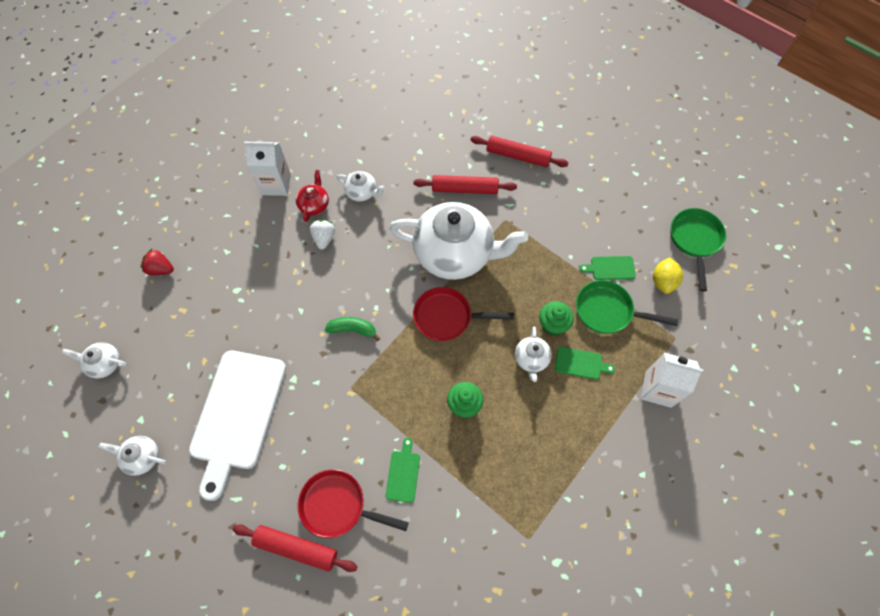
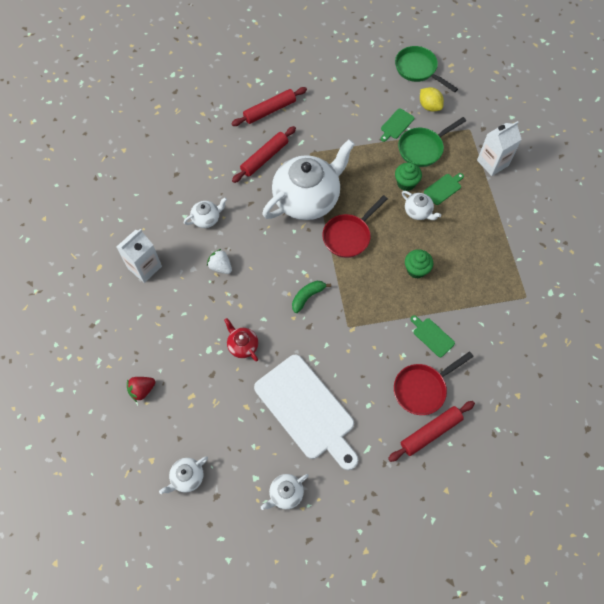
camera: 50 degrees left, 0 degrees up
(314, 205) = (187, 254): red teapot -> red teapot (242, 345)

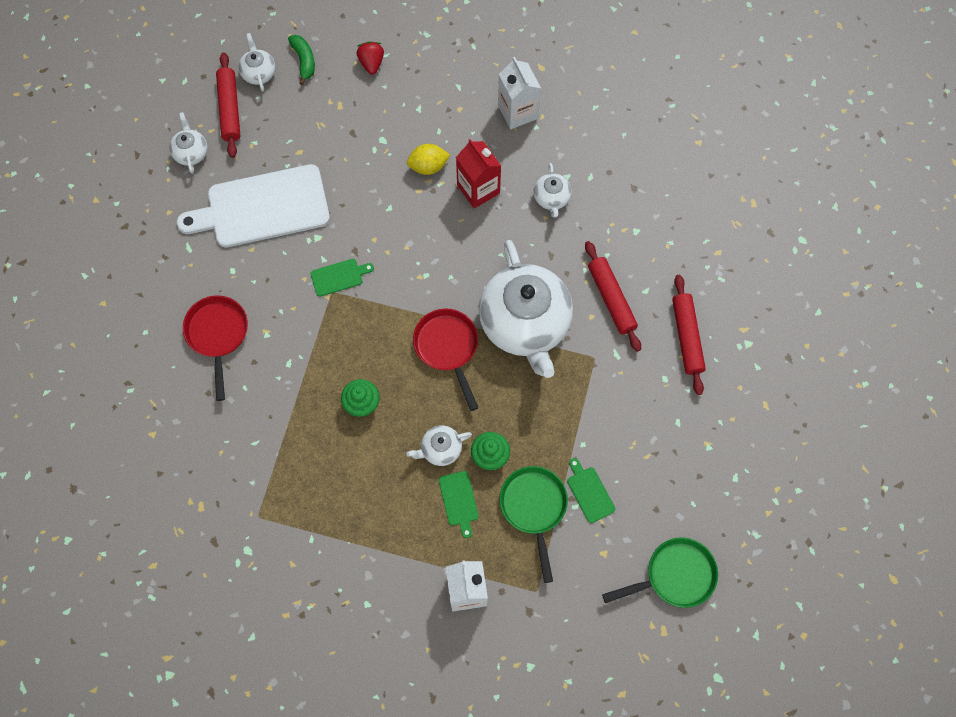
camera: 115 degrees right, 5 degrees up
(220, 267) = (478, 189): white strawberry -> red carton
(242, 345) = (369, 174): red teapot -> none
(307, 297) = (392, 265): green banana -> green banana (304, 61)
(429, 106) = (601, 556): yellow lemon -> yellow lemon (428, 166)
(430, 432) = (168, 318): red rolling pin -> red rolling pin (230, 109)
(432, 336) = (270, 377): green cutting board -> green cutting board (339, 277)

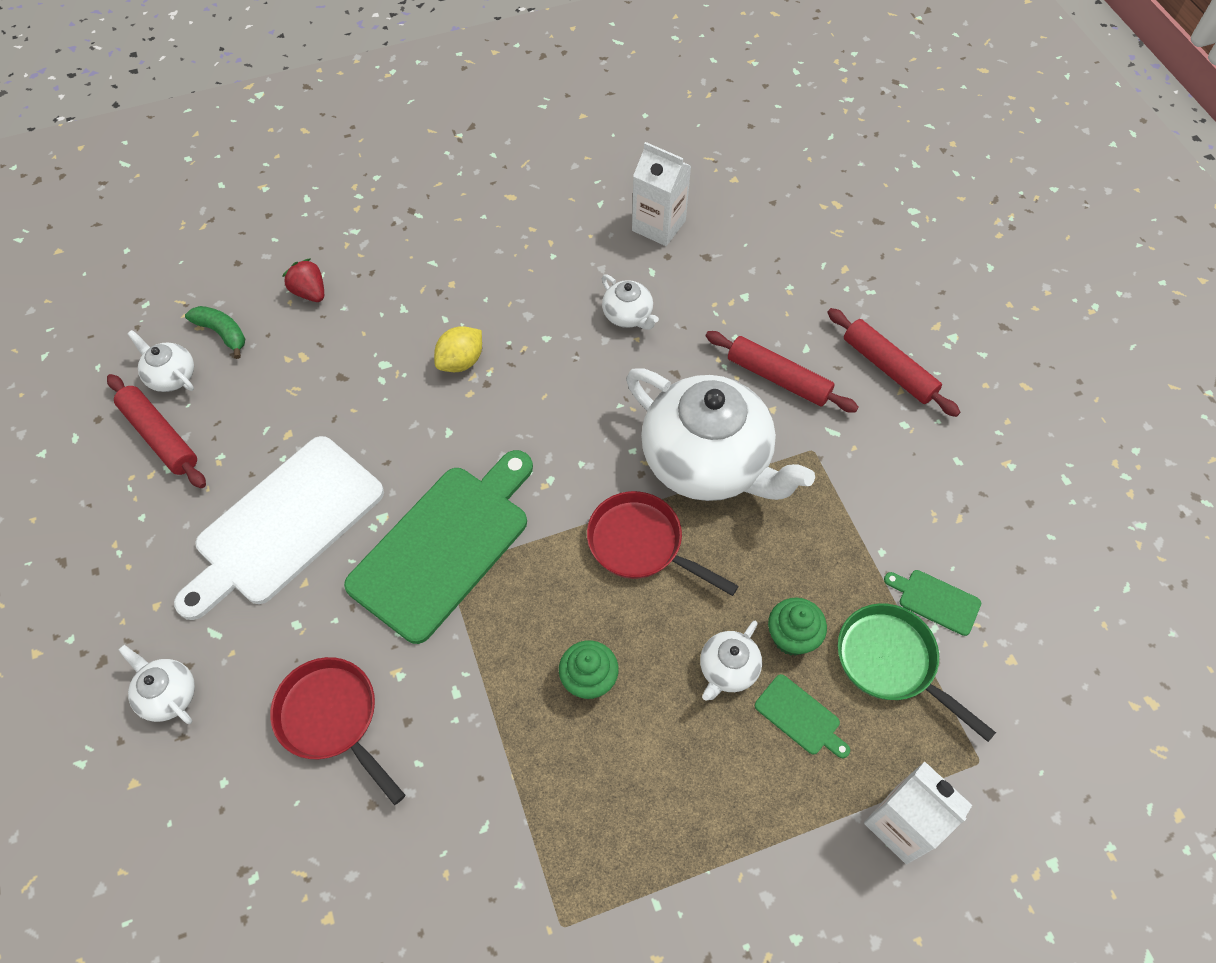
camera: 35 degrees left, 10 degrees down
(191, 152) = (140, 515): white teapot -> white teapot (168, 694)
(339, 277) = (444, 546): green cutting board -> green cutting board, size x2.43
(478, 189) = (538, 352): red carton -> none
(517, 112) = (520, 252): white carton -> white carton (658, 225)
(674, 576) = (1105, 630): green pan -> none

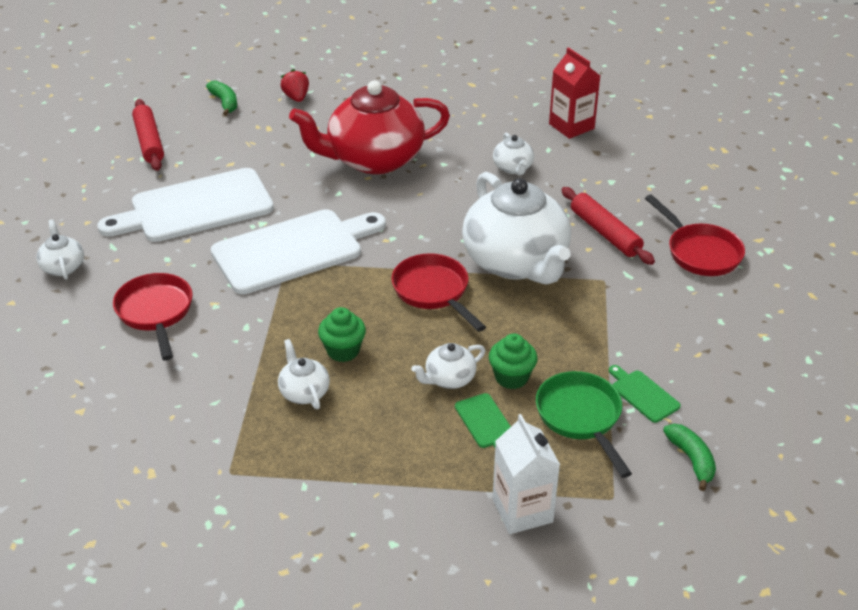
camera: 25 degrees right, 20 degrees down
(171, 376) = (177, 115): white teapot -> white teapot (304, 392)
(444, 546) = (293, 250): green cutting board -> white cutting board
(461, 361) = (374, 159): yellow lemon -> red teapot
(658, 225) = (571, 126): white carton -> red carton
(888, 368) = (700, 252): red rolling pin -> red pan
(1027, 671) = (691, 459): none -> green banana

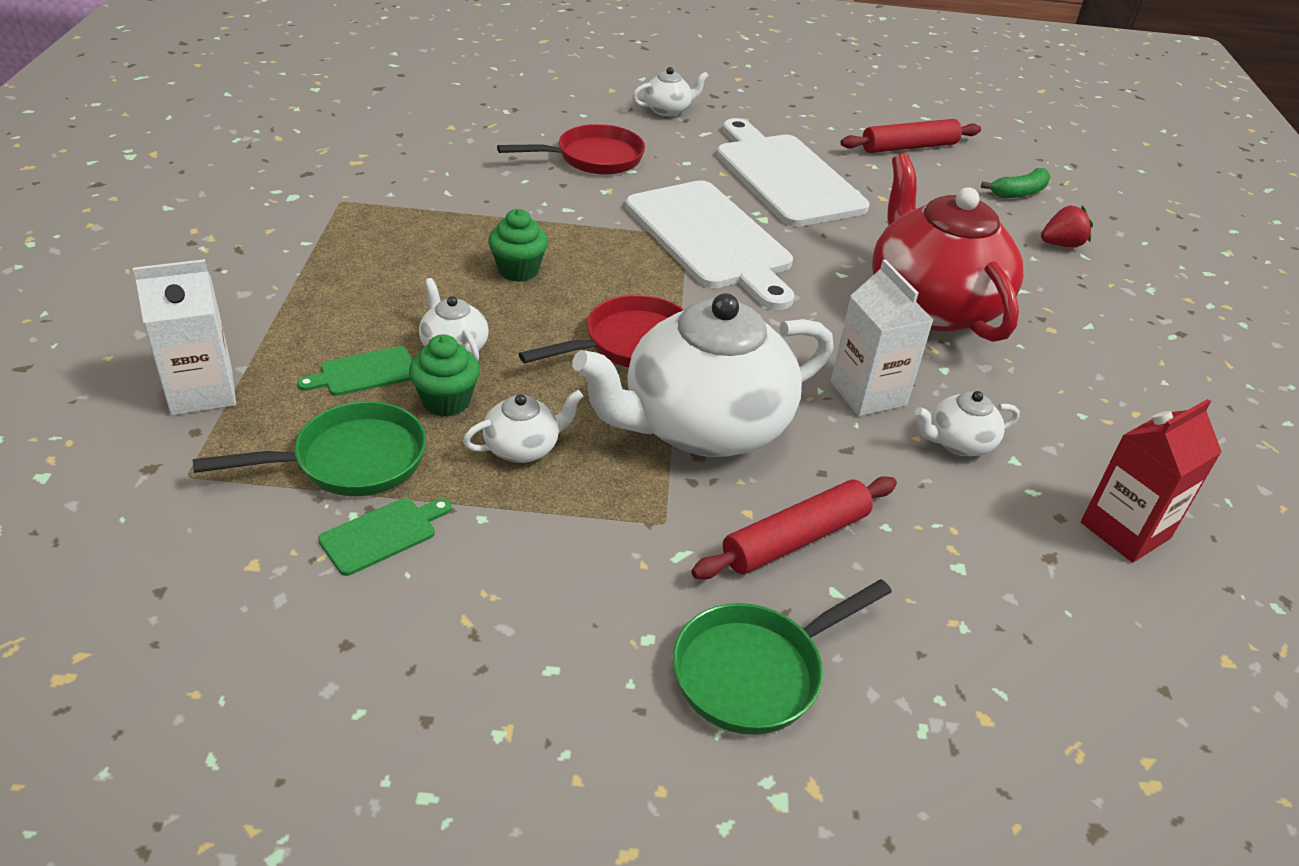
camera: 85 degrees right, 0 degrees up
(304, 392) = (451, 244): white teapot -> white teapot (523, 448)
(473, 195) = (868, 393): none -> white carton
(691, 459) = (227, 571): green banana -> none
(700, 252) = (756, 671): red pan -> green pan

